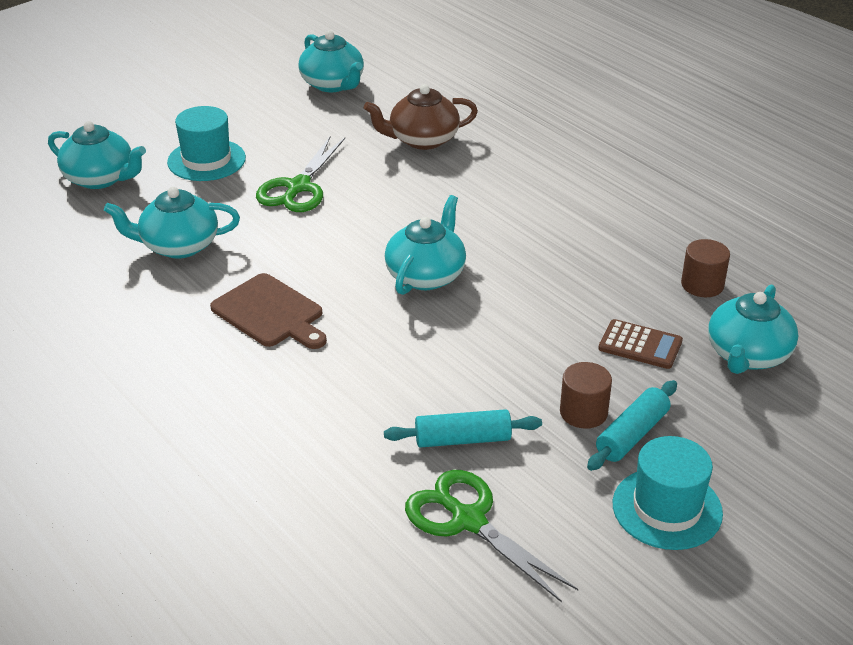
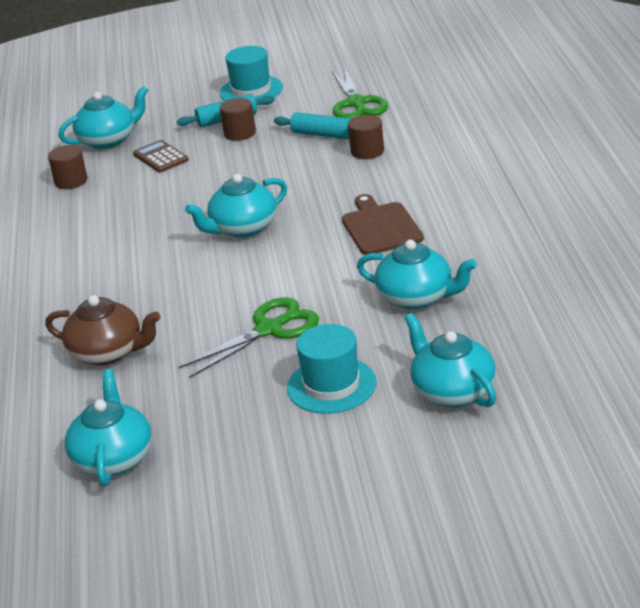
camera: 145 degrees left, 5 degrees down
(373, 423) = (367, 151): none -> brown cylinder

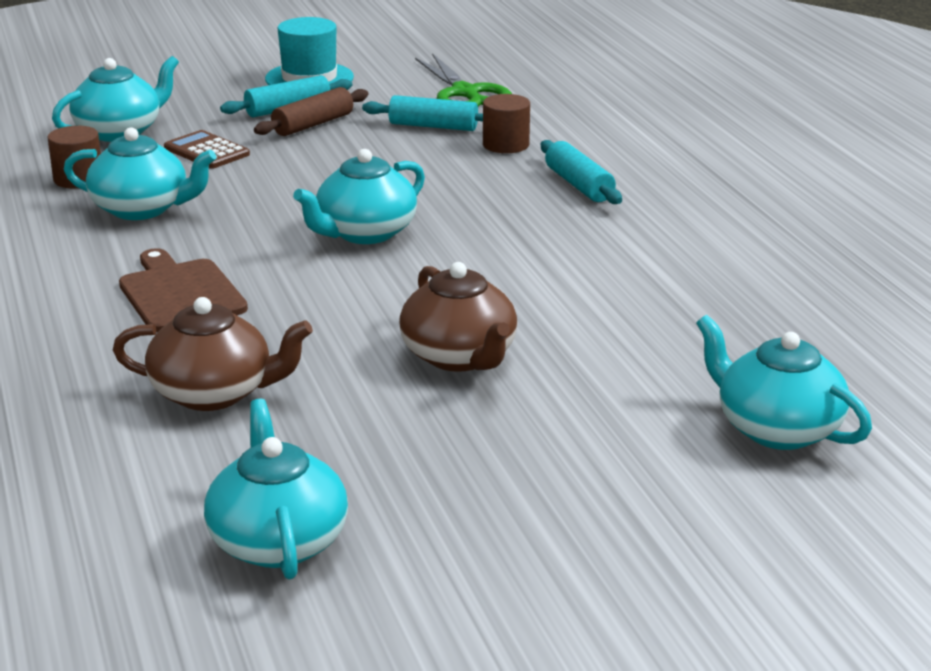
camera: 15 degrees left, 5 degrees down
(240, 133) = (313, 124): brown cylinder -> brown rolling pin
(269, 329) = (460, 357): green scissors -> brown teapot
(331, 385) = (589, 427): turquoise hat -> none
(380, 227) = (567, 230): brown cutting board -> brown cutting board (179, 294)
(404, 188) = (579, 185): none -> turquoise rolling pin
(417, 297) = (662, 313): turquoise teapot -> turquoise teapot (142, 209)

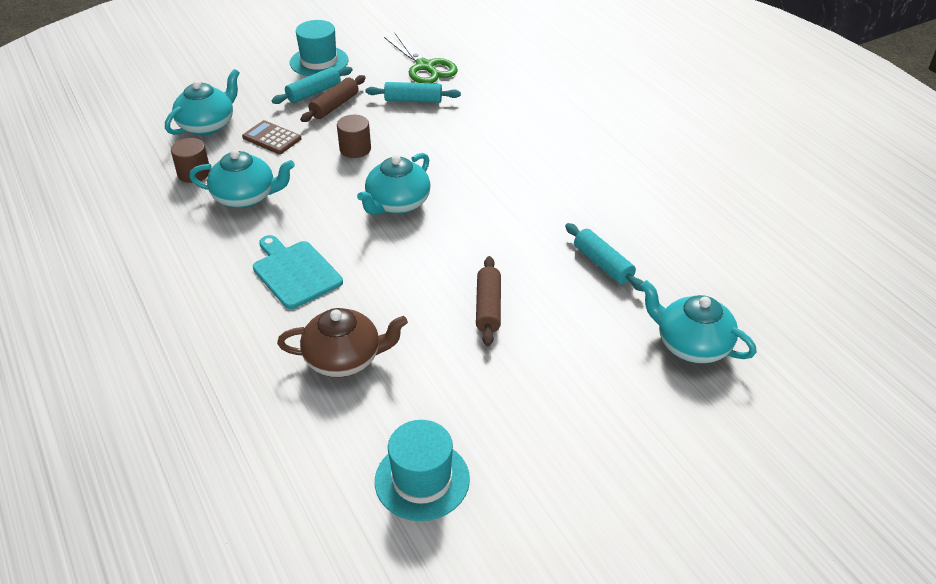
camera: 10 degrees left, 15 degrees up
(179, 294) = (295, 272): brown cutting board -> turquoise cutting board
(278, 541) = (422, 480): turquoise teapot -> turquoise hat
(460, 357) = (488, 307): brown teapot -> brown rolling pin
(506, 145) = (464, 113): brown cylinder -> brown cylinder (355, 149)
(579, 185) = (520, 145): turquoise rolling pin -> turquoise rolling pin (603, 264)

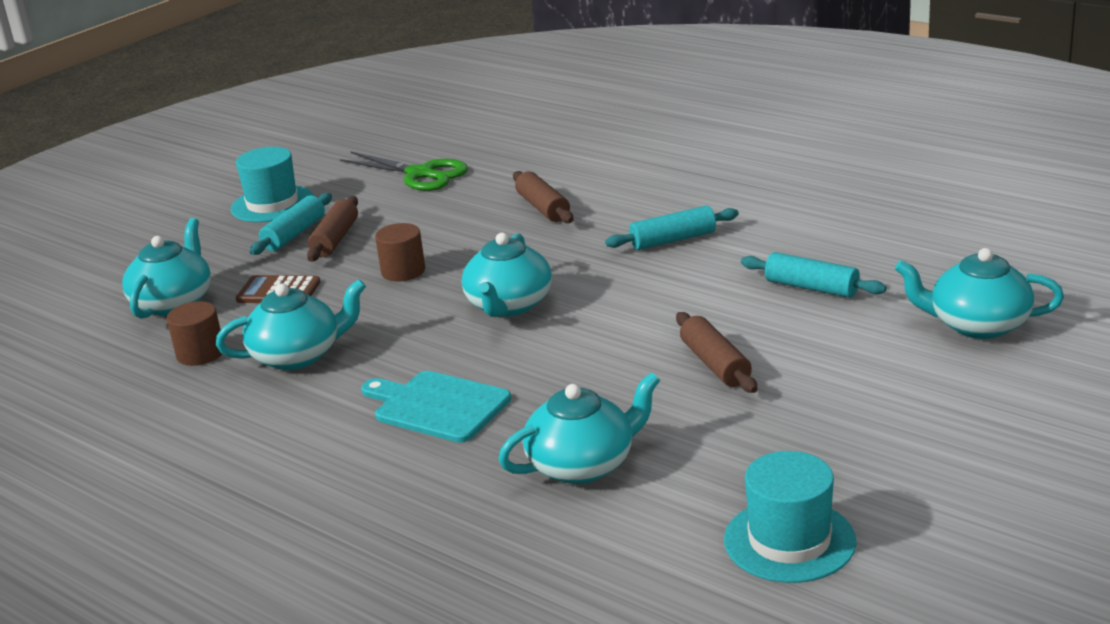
camera: 20 degrees left, 15 degrees down
(344, 359) = (583, 465): brown teapot -> turquoise teapot
(413, 100) = (435, 208): turquoise rolling pin -> turquoise rolling pin (673, 240)
(480, 125) = (543, 208): none -> brown rolling pin

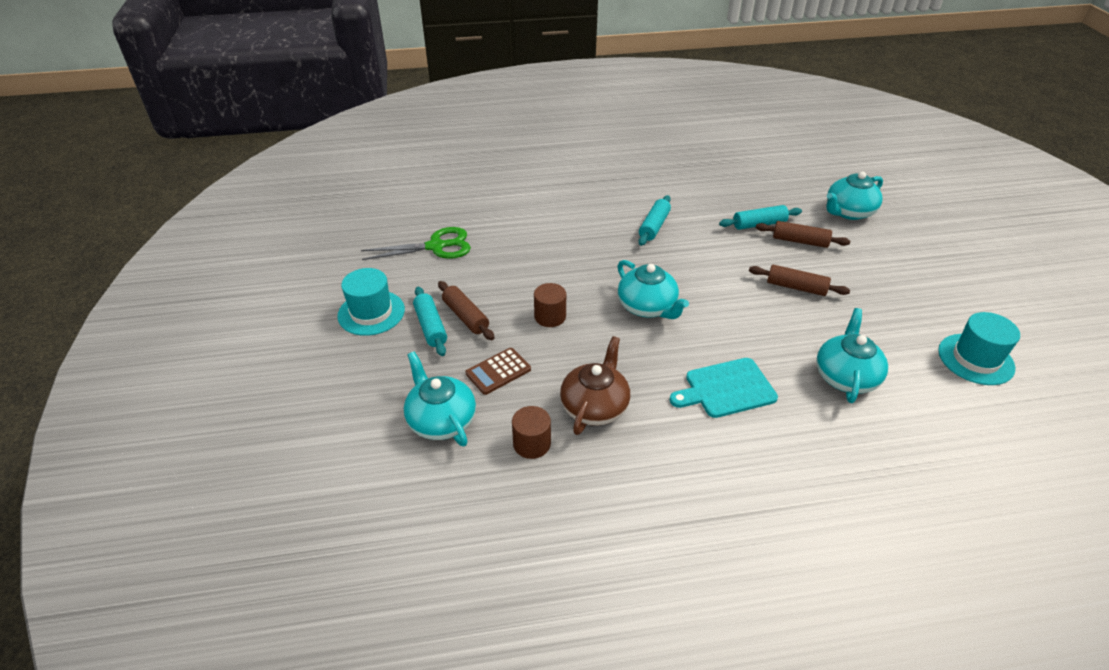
camera: 50 degrees left, 15 degrees up
(298, 356) = (595, 406): turquoise teapot -> brown teapot
(543, 208) = (552, 237): brown rolling pin -> brown rolling pin (800, 241)

